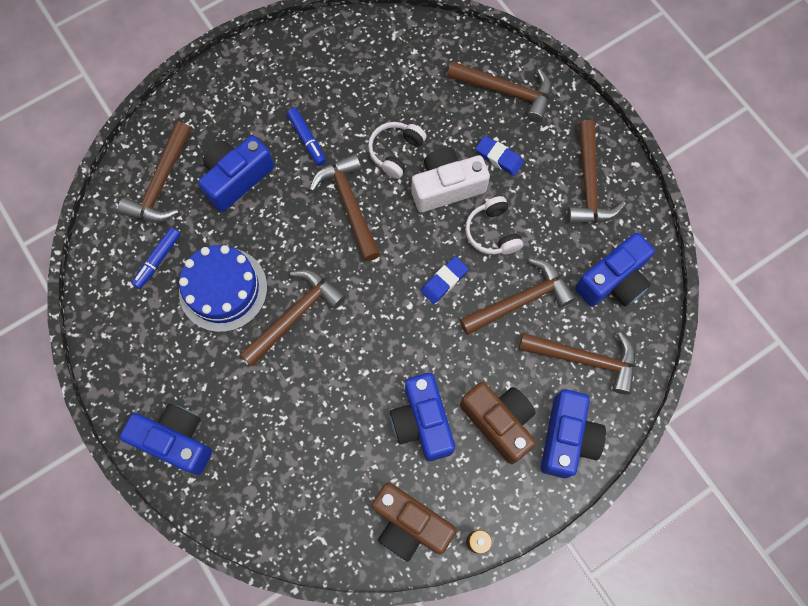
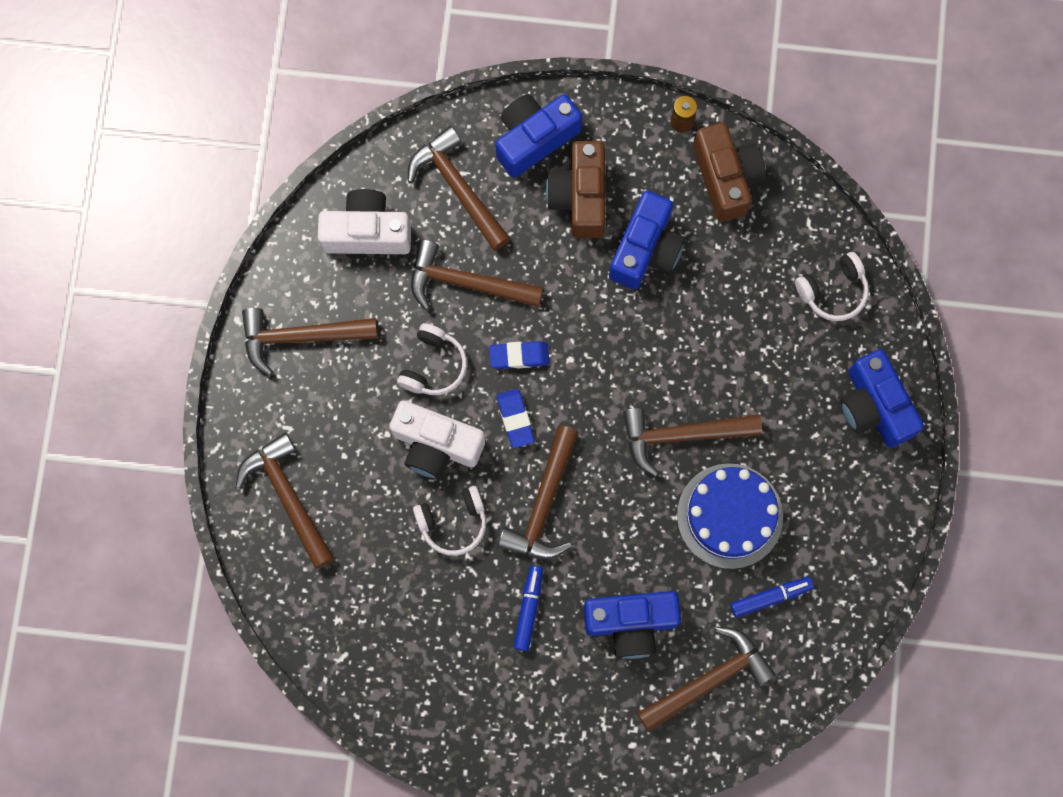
camera: 140 degrees left, 5 degrees up
(266, 502) = (833, 291): none -> white headphones
(499, 157) = (359, 434): blue eraser -> blue eraser (515, 419)
(589, 184) = (300, 337): brown hammer -> brown hammer turned 135 degrees counterclockwise
(613, 280) = (367, 232): blue camera -> white camera

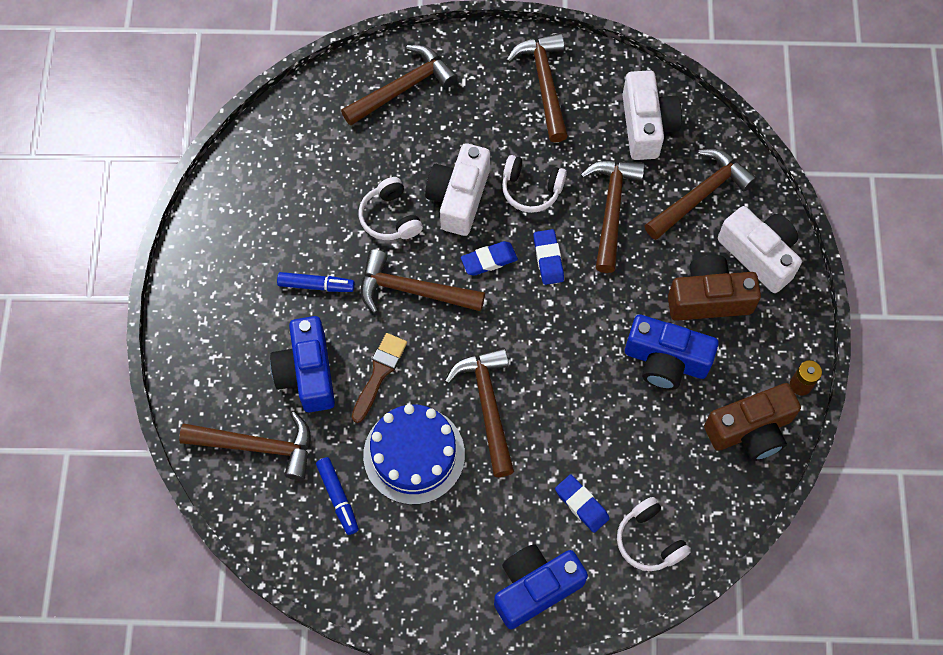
camera: 85 degrees right, 10 degrees down
(534, 139) = (759, 255): blue camera -> white camera
(637, 546) = (379, 373): none -> brown brush
(709, 679) = (257, 446): brown hammer -> brown hammer turned 45 degrees counterclockwise
(793, 352) = (581, 504): none -> blue eraser

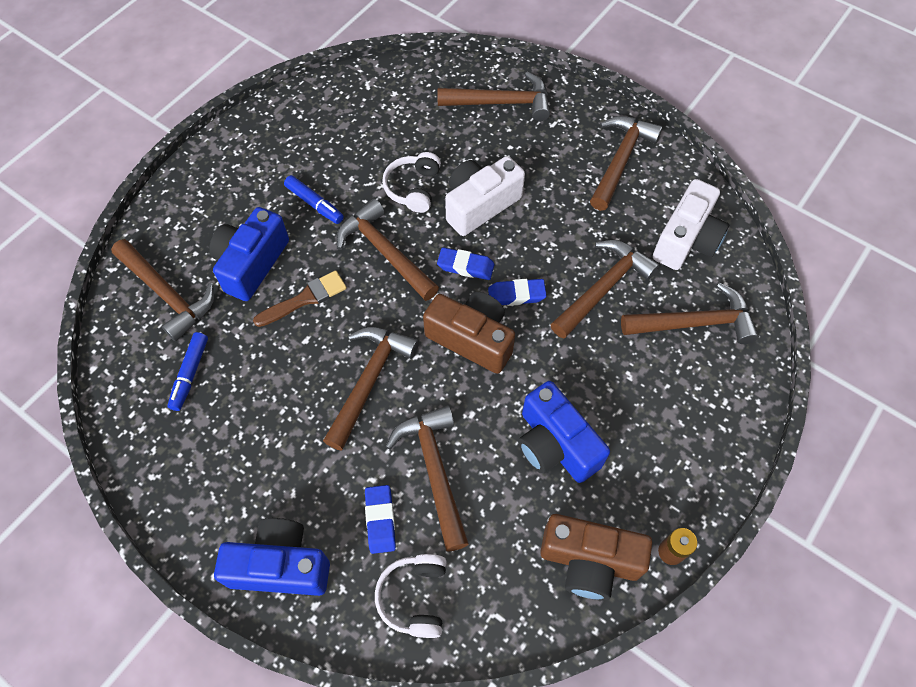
camera: 35 degrees right, 5 degrees down
(414, 455) = (277, 380): blue cake -> none
(531, 189) = (545, 232): white headphones -> none
(548, 259) = (516, 295): blue eraser -> blue eraser turned 60 degrees clockwise
(592, 441) = (434, 470): none -> brown hammer
(708, 299) = (637, 416): brown camera -> brown camera (471, 339)
(759, 255) = (714, 407): white camera -> none

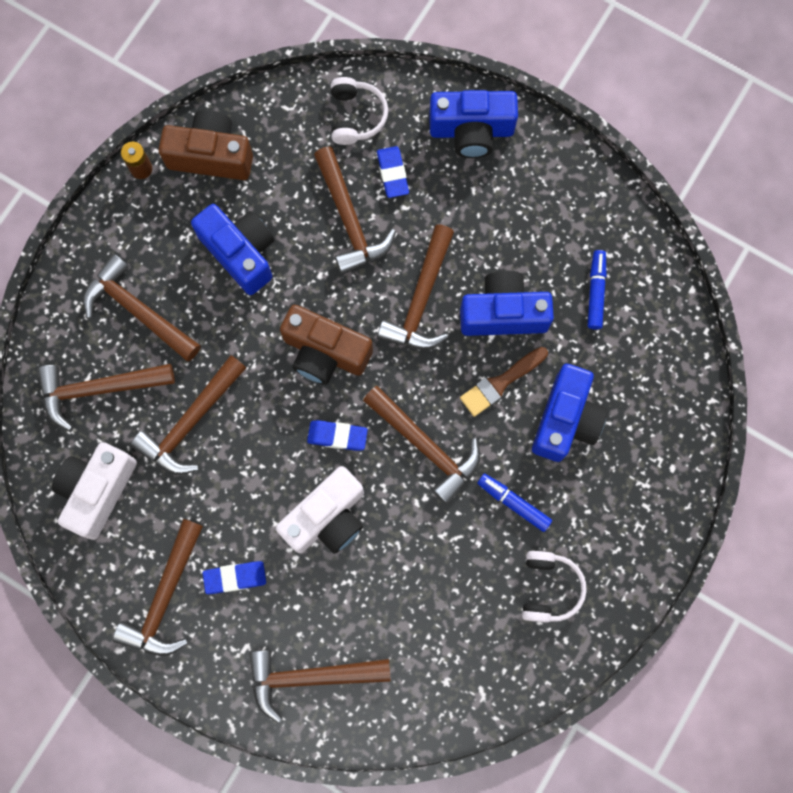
camera: 175 degrees right, 15 degrees up
(167, 294) = (644, 376): brown hammer -> brown hammer (138, 311)
(288, 361) = (503, 313): none -> blue camera
(413, 188) = (404, 535): white headphones -> white headphones (548, 588)
(516, 295) = (282, 406): blue eraser -> blue eraser (235, 578)

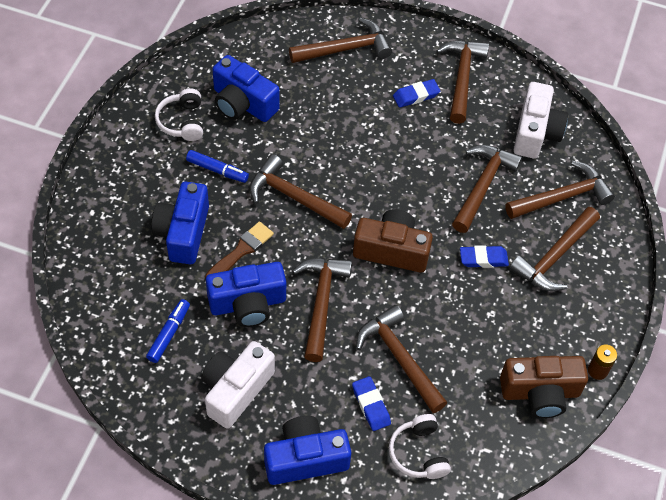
camera: 165 degrees right, 20 degrees down
(138, 311) = (554, 257): brown hammer -> brown hammer turned 105 degrees clockwise
(240, 253) = (486, 315): blue camera -> blue camera (243, 103)
(327, 517) = (359, 140): white camera -> white camera (236, 390)
(337, 436) = (365, 194): blue eraser -> blue eraser (483, 259)
(595, 292) = (169, 334): blue marker -> blue marker turned 150 degrees counterclockwise

